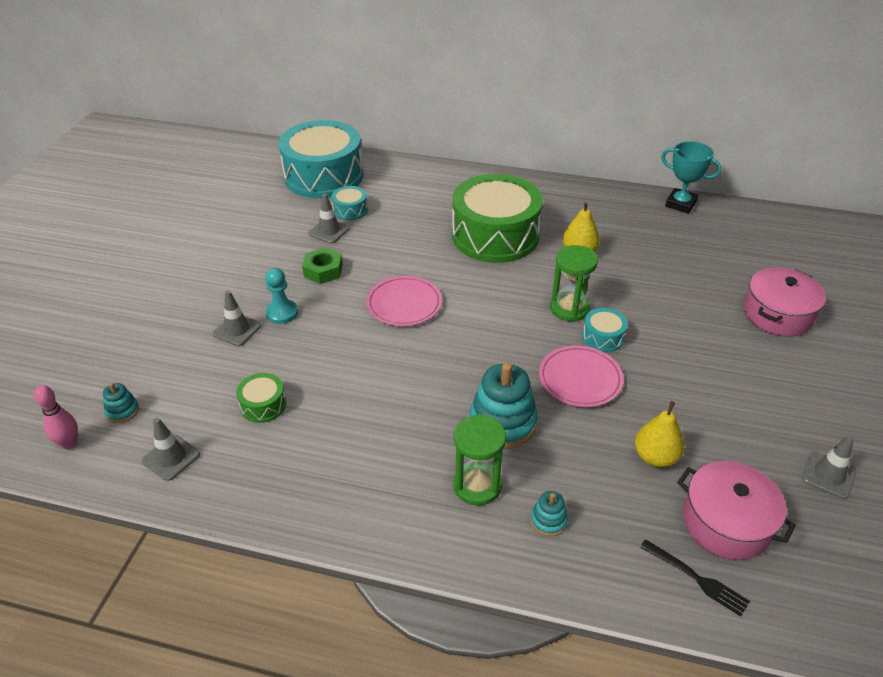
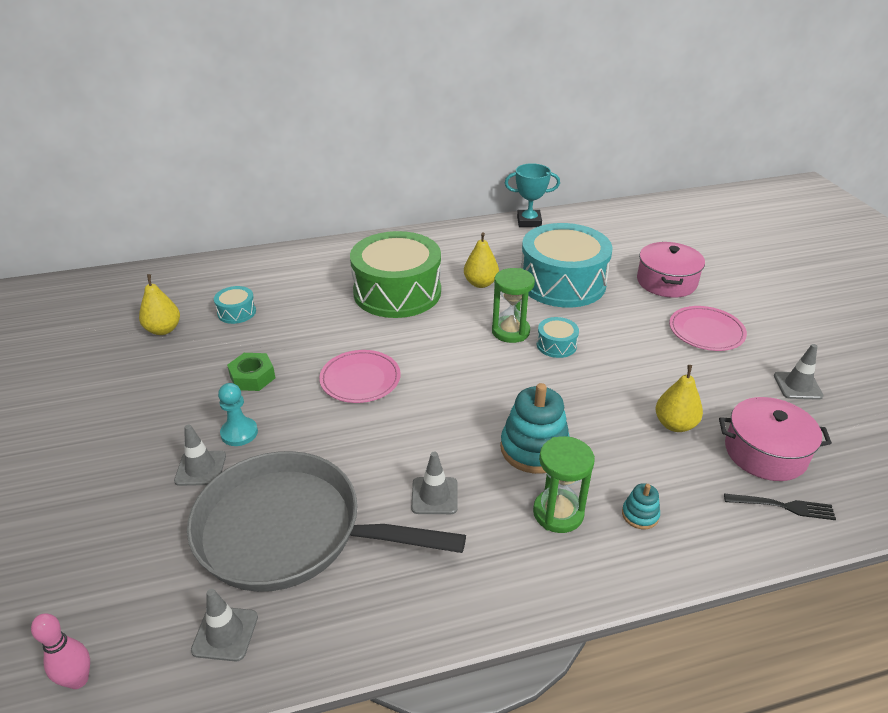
camera: 30 degrees left, 5 degrees down
(122, 411) = (123, 610): turquoise stacking toy -> none
(263, 405) = (290, 531): green drum -> grey pan
(286, 207) = (163, 330): none -> yellow pear
(324, 176) = (182, 289): turquoise drum -> turquoise drum (562, 282)
(329, 231) = (229, 338): grey traffic cone -> grey traffic cone (434, 496)
(580, 379) = (566, 386): pink plate -> pink plate (706, 331)

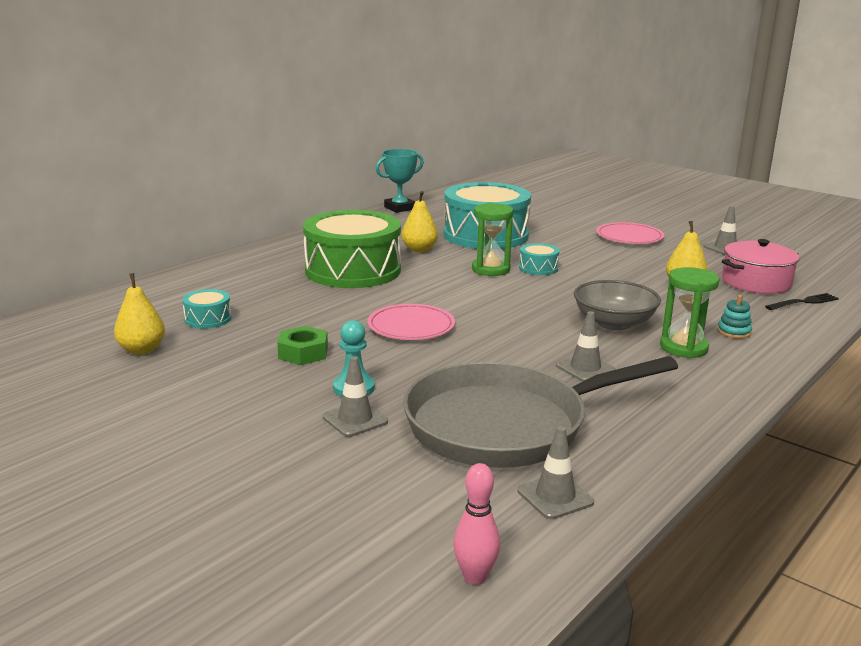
camera: 35 degrees left, 15 degrees down
(534, 448) = (614, 323): turquoise stacking toy -> grey bowl
(666, 282) = (561, 219): pink pot -> none

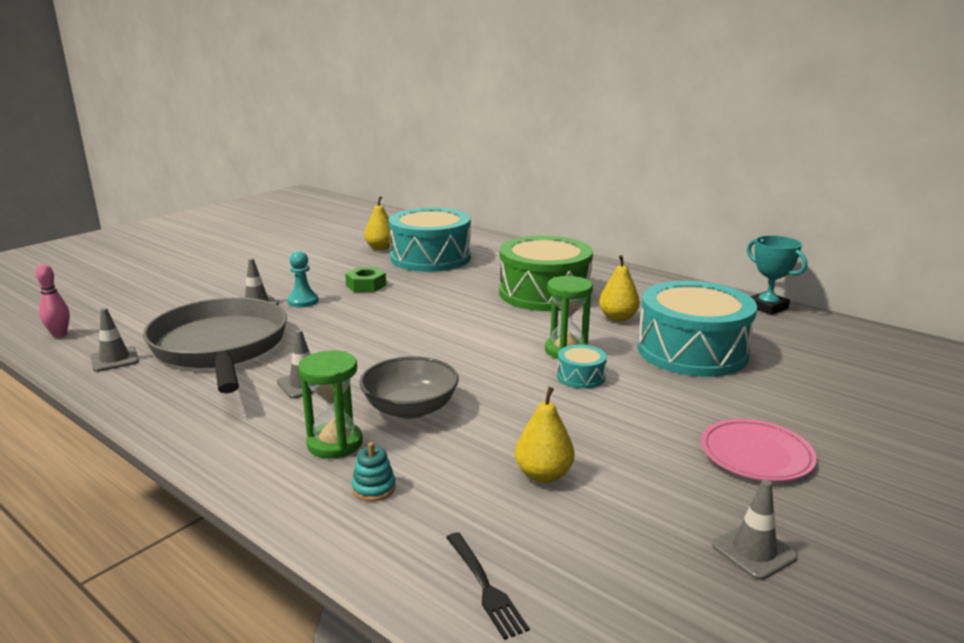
camera: 90 degrees right, 0 degrees up
(208, 319) = (430, 258): turquoise drum -> turquoise drum, size x2.41
(411, 326) = (410, 316): pink plate -> none
(756, 282) = (573, 551): pink pot -> none

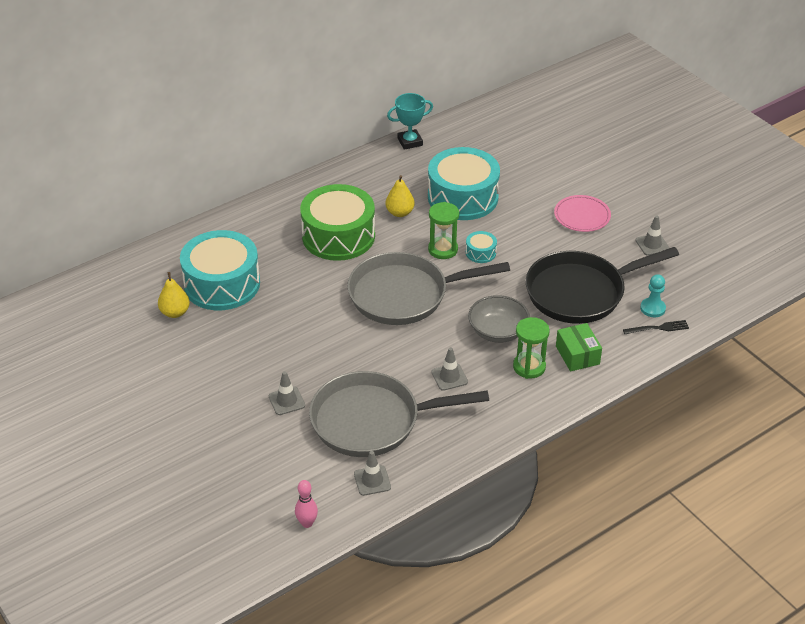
camera: 75 degrees left, 20 degrees up
(303, 301) = (295, 372): turquoise pawn -> turquoise pawn (652, 308)
(366, 285) = (274, 332): green nut -> none
(374, 488) = (577, 355): turquoise stacking toy -> green box
(459, 339) = (405, 295): none -> grey pan
(543, 475) = (581, 292): yellow pear -> black pan

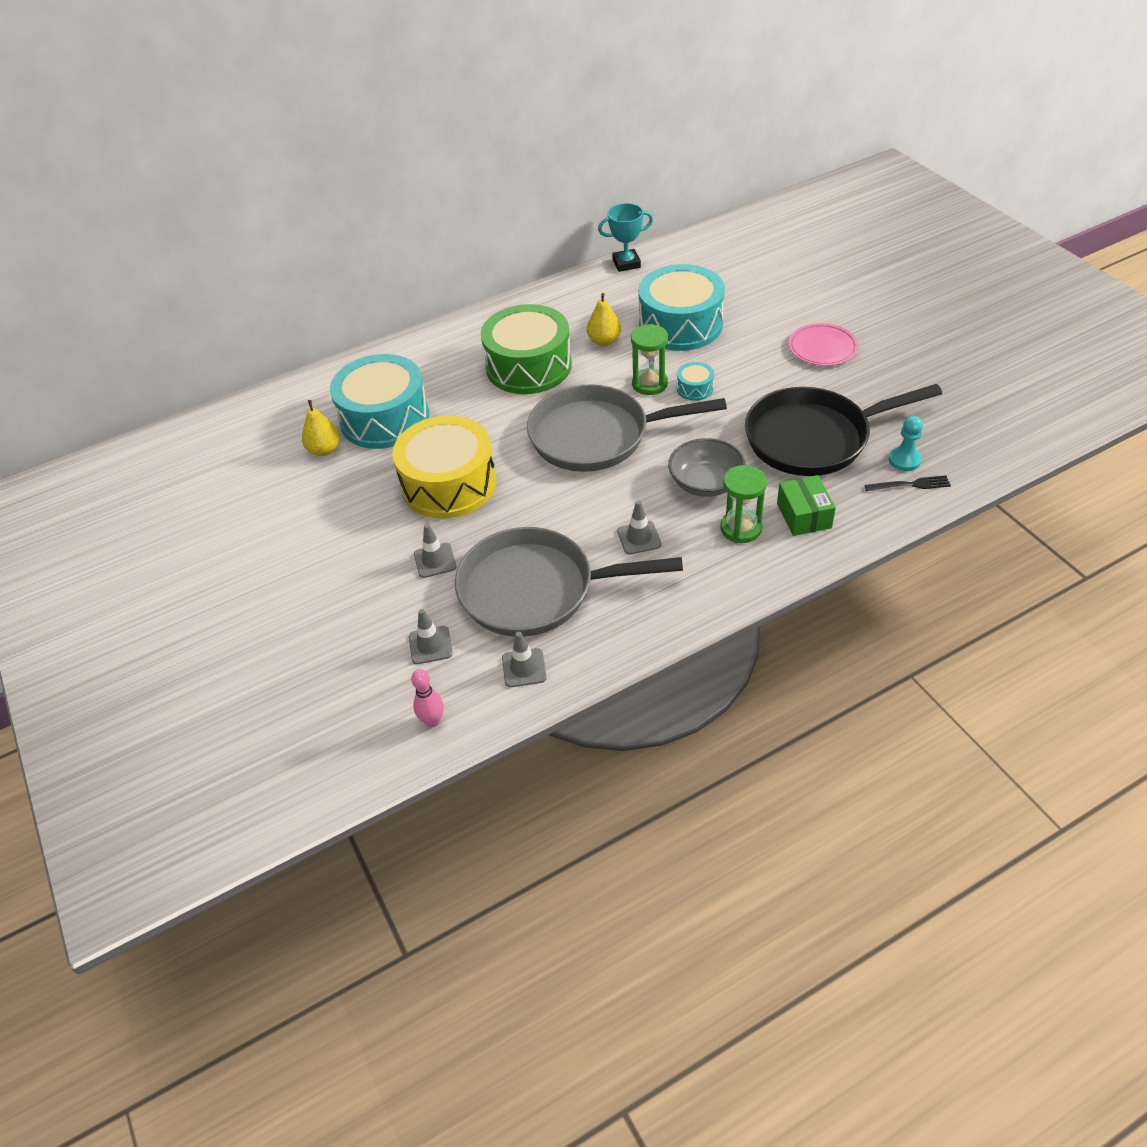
camera: 10 degrees right, 5 degrees up
(287, 338) = (449, 484): none -> yellow drum
(652, 244) = (908, 383): grey traffic cone -> grey traffic cone (430, 645)

